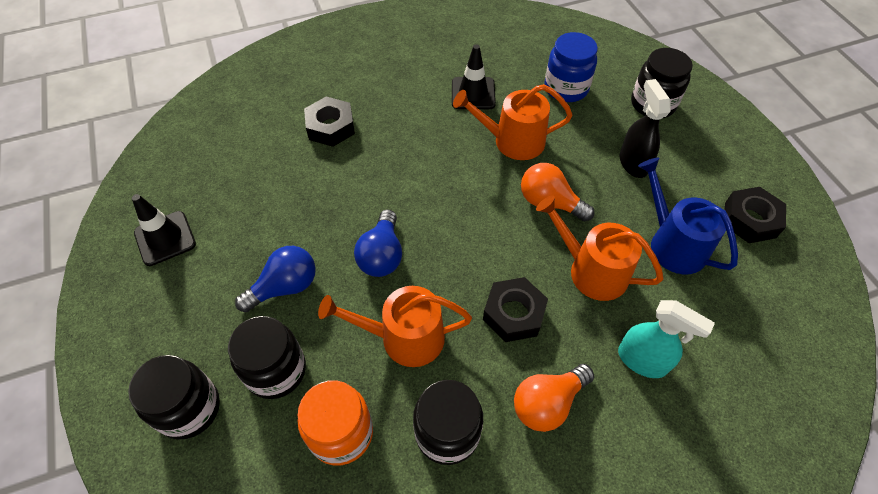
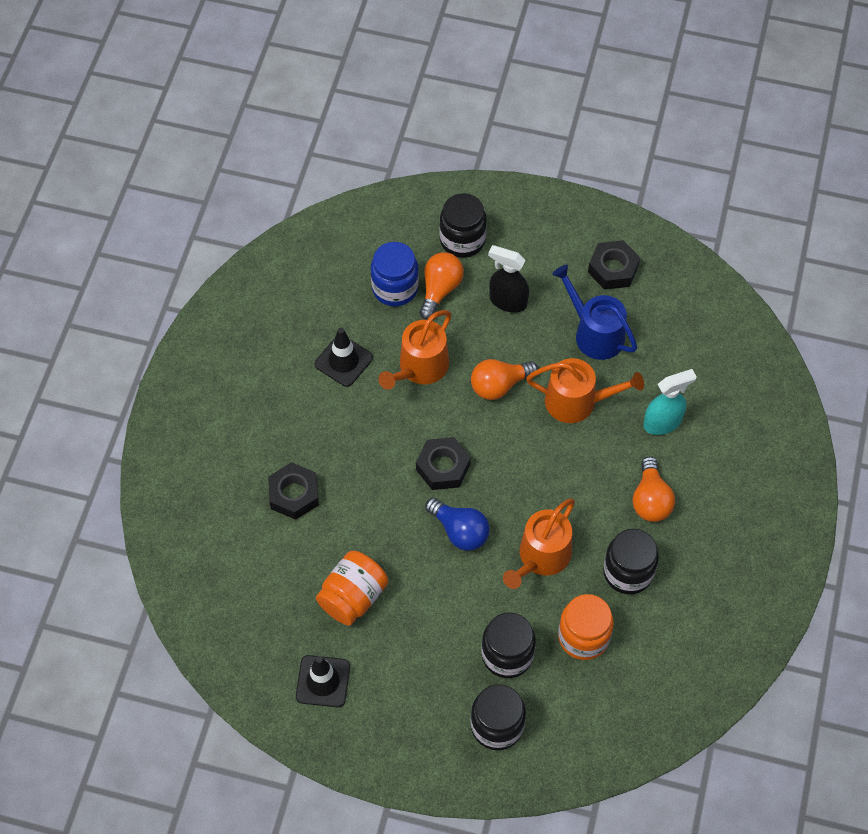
camera: 55 degrees left, 5 degrees up
(261, 214) = (353, 597): none -> orange jar
(285, 287) = (438, 614): blue light bulb -> none
(513, 314) = (573, 475): black nut -> black nut (443, 467)
(591, 271) = (577, 401): orange watering can -> orange watering can turned 150 degrees counterclockwise
(594, 115) = (440, 290): none -> orange light bulb
(673, 244) = (594, 333): blue watering can -> blue watering can turned 45 degrees clockwise

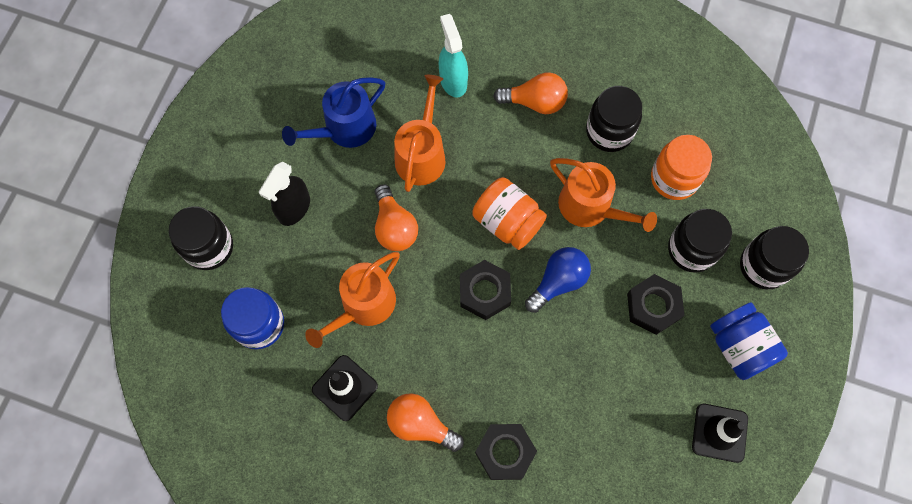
camera: 85 degrees left, 10 degrees up
(353, 597) = (627, 395): orange jar -> orange jar (507, 222)
(409, 700) = (739, 346): none -> blue jar
(420, 368) = (364, 305): orange watering can -> orange watering can turned 90 degrees clockwise
(440, 290) = (269, 276): orange light bulb -> orange light bulb (420, 424)
(613, 269) = (271, 102): black nut -> black nut (653, 306)

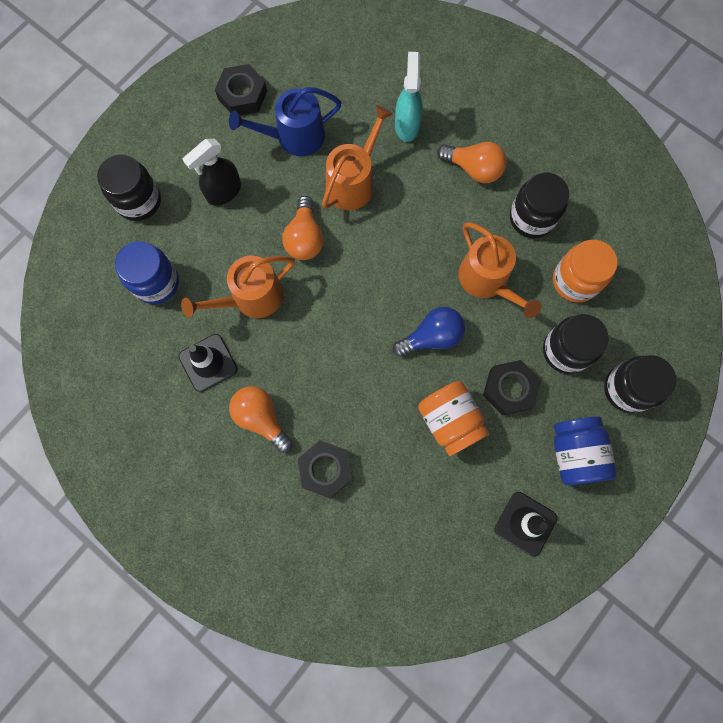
camera: 20 degrees right, 5 degrees up
(484, 292) = (362, 323): black nut -> black nut (242, 95)
(507, 222) = (407, 268): orange jar -> orange jar (450, 421)

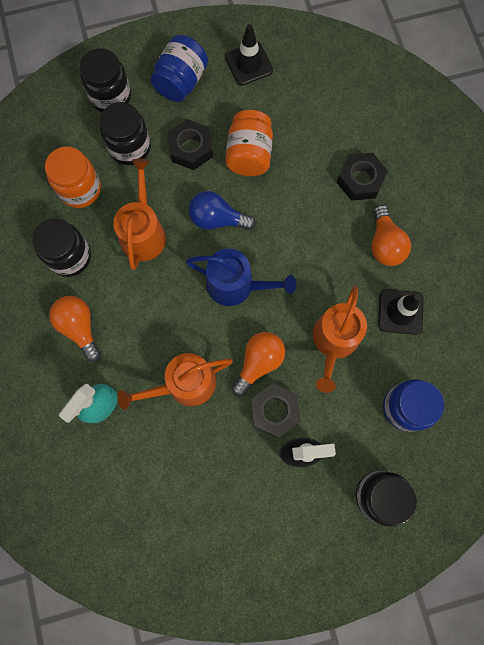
camera: 145 degrees left, 0 degrees up
(242, 95) = (222, 541): black nut -> black nut (274, 411)
(251, 297) = (334, 341): orange watering can -> orange watering can turned 105 degrees clockwise
(294, 137) = (204, 463): blue watering can -> blue watering can (236, 285)

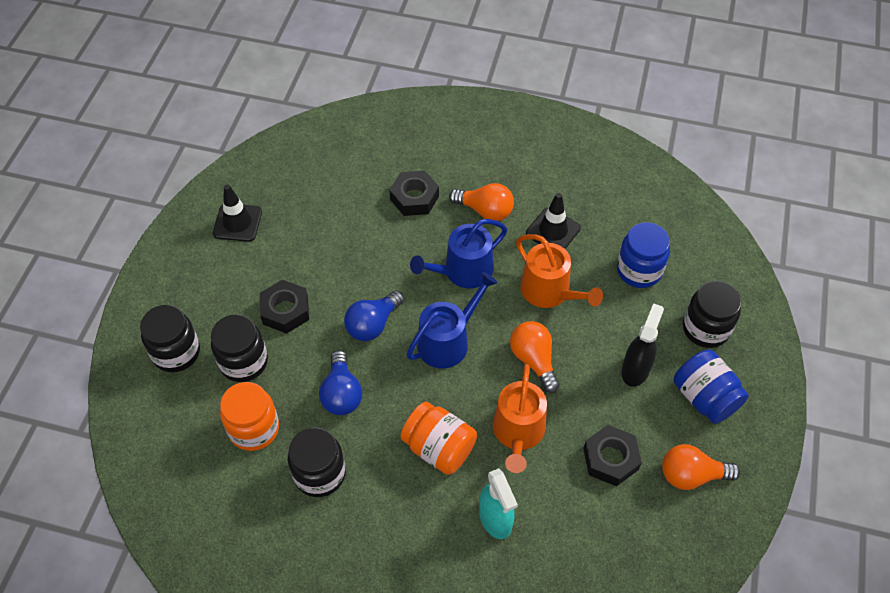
camera: 60 degrees left, 20 degrees down
(79, 327) = (401, 501): orange light bulb -> orange light bulb (691, 475)
(143, 232) = (342, 393): orange watering can -> blue light bulb
(181, 82) = (211, 285): blue jar -> blue jar (704, 397)
(249, 155) = (328, 267): orange jar -> orange jar (439, 448)
(274, 411) = (586, 370): black nut -> black nut (610, 459)
(310, 260) = (463, 271): none -> blue watering can

